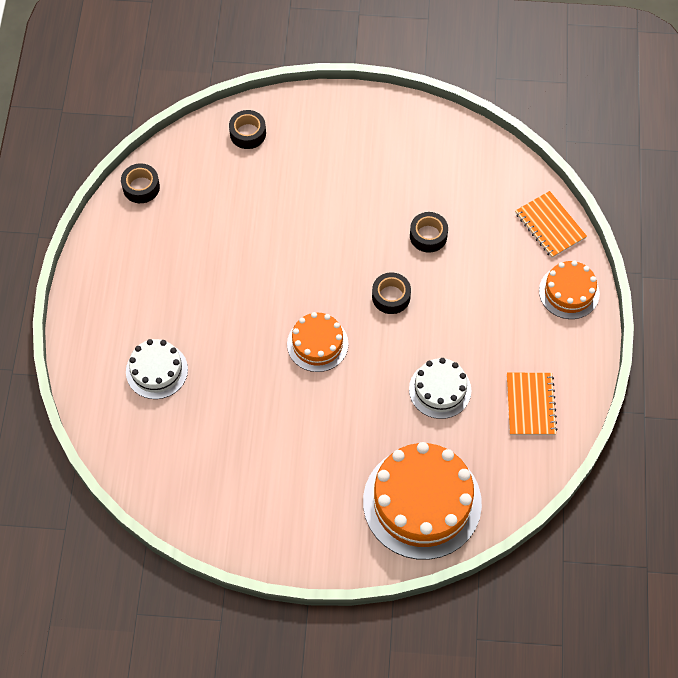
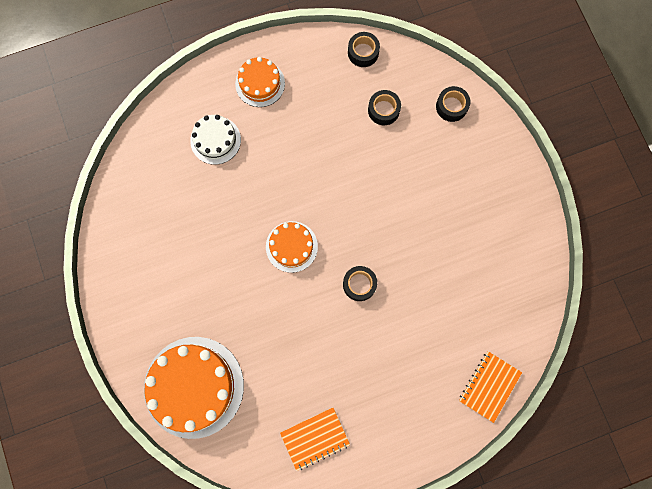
camera: 65 degrees right, 15 degrees up
(428, 236) = (429, 289): black tape -> black tape (383, 110)
(440, 390) = (295, 359): white cake -> none
(569, 292) = (433, 428): orange cake -> orange cake (260, 83)

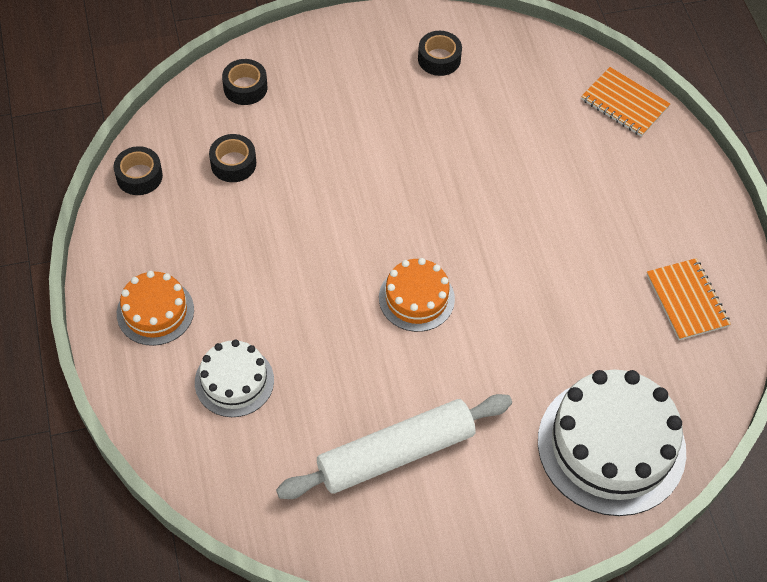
camera: 85 degrees left, 20 degrees down
(175, 246) = (395, 453): none -> white rolling pin
(194, 387) = (611, 446): orange cake -> white cake
(359, 284) = (480, 223): black tape -> black tape (439, 59)

